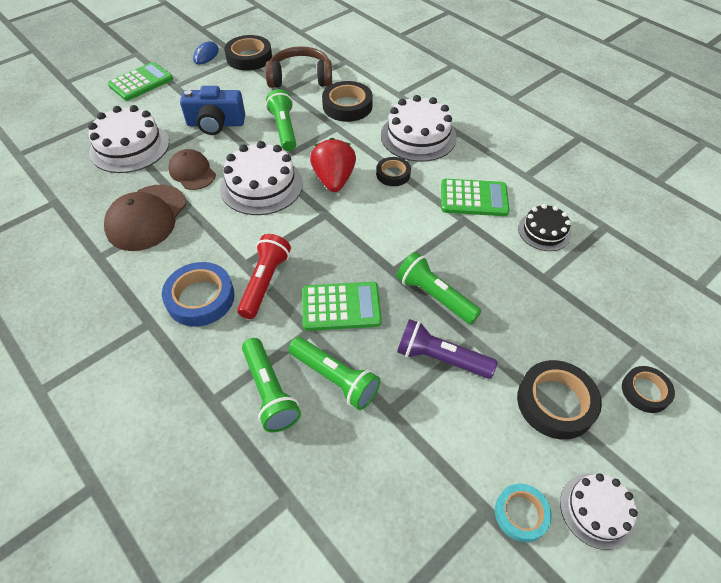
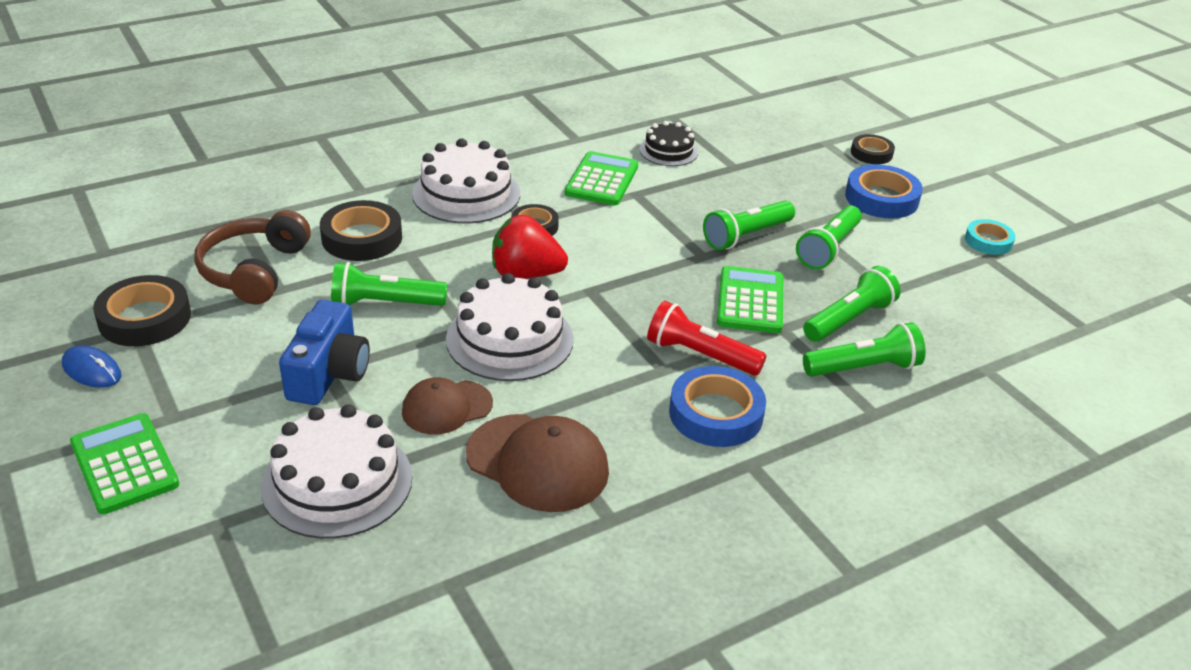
camera: 80 degrees left, 15 degrees down
(440, 358) = (828, 249): purple flashlight -> green flashlight
(555, 402) = (881, 198): black tape -> blue tape
(597, 510) = (981, 205): white cake -> none

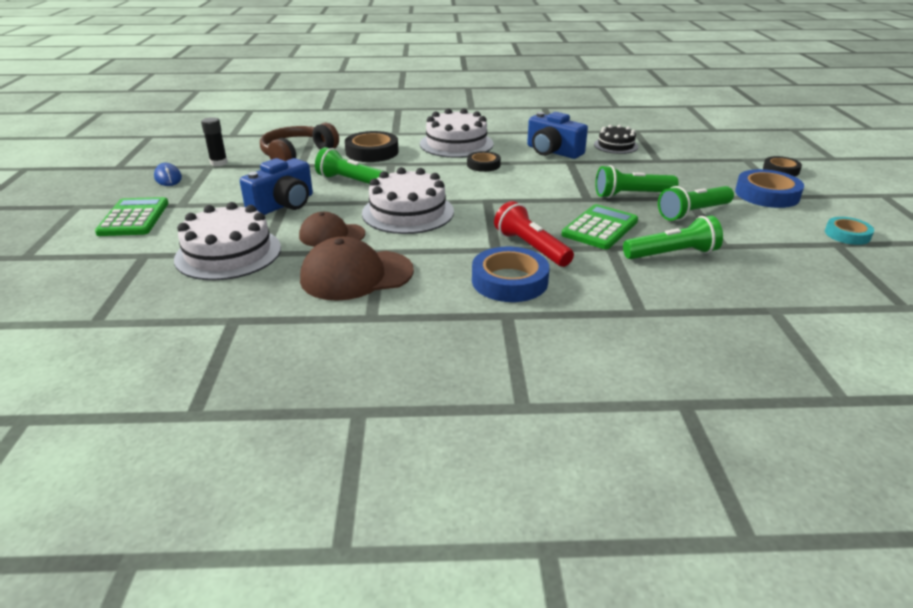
camera: 30 degrees right, 5 degrees down
(145, 318) = (219, 163): black tape -> black glue stick
(525, 274) = (453, 185): red strawberry -> none
(537, 463) = (356, 275): brown cap -> brown cap turned 105 degrees clockwise
(602, 180) = (553, 151): green calculator -> blue camera
(864, 368) = (658, 284): green flashlight -> none

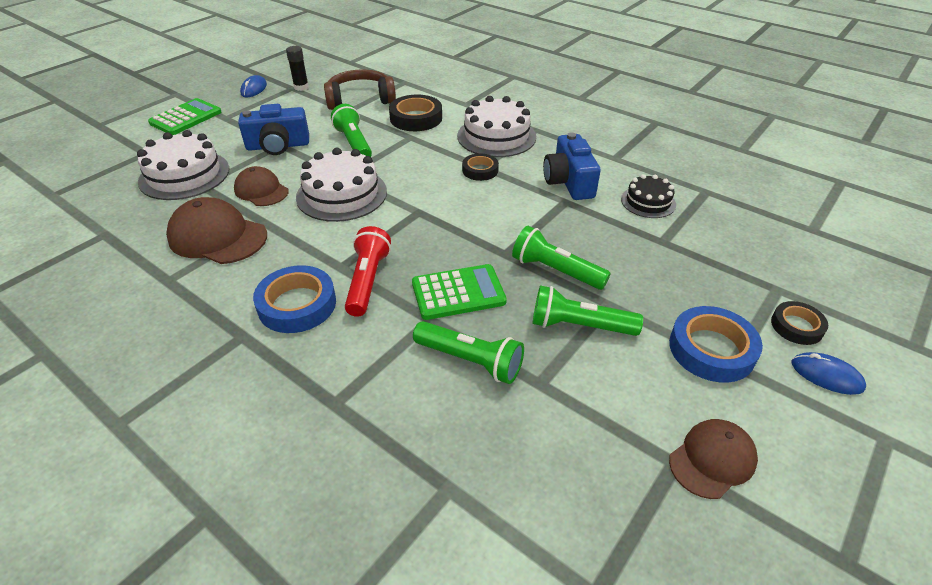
camera: 40 degrees right, 10 degrees up
(825, 183) = (826, 375): none -> blue mouse
(847, 234) = (712, 460): turquoise tape -> brown cap

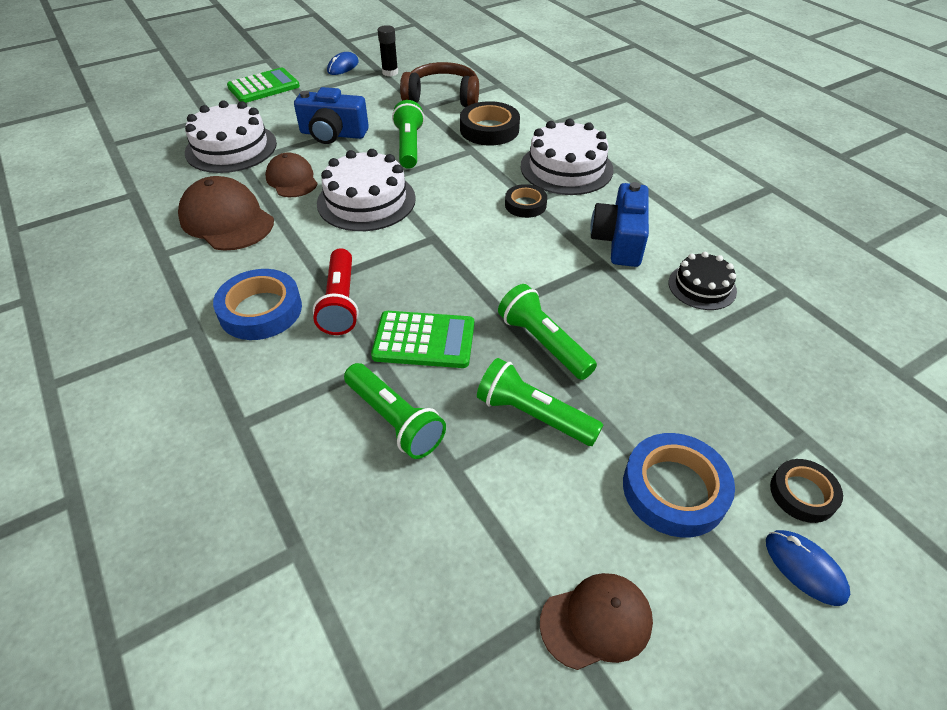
camera: 20 degrees right, 5 degrees up
(367, 281) = (340, 302): red flashlight -> red flashlight turned 150 degrees clockwise

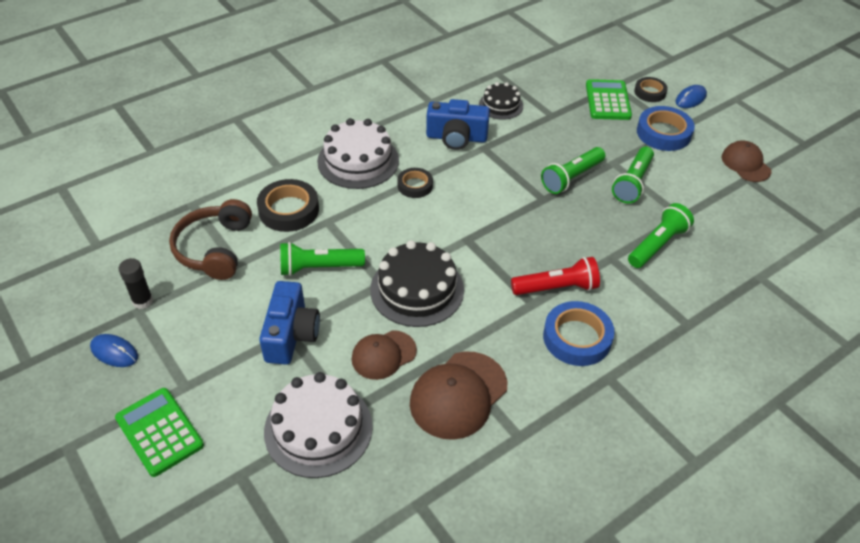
camera: 95 degrees left, 0 degrees up
(366, 201) = (417, 289): white cake -> black cake
(424, 340) = (584, 236): green calculator -> green calculator (608, 100)

